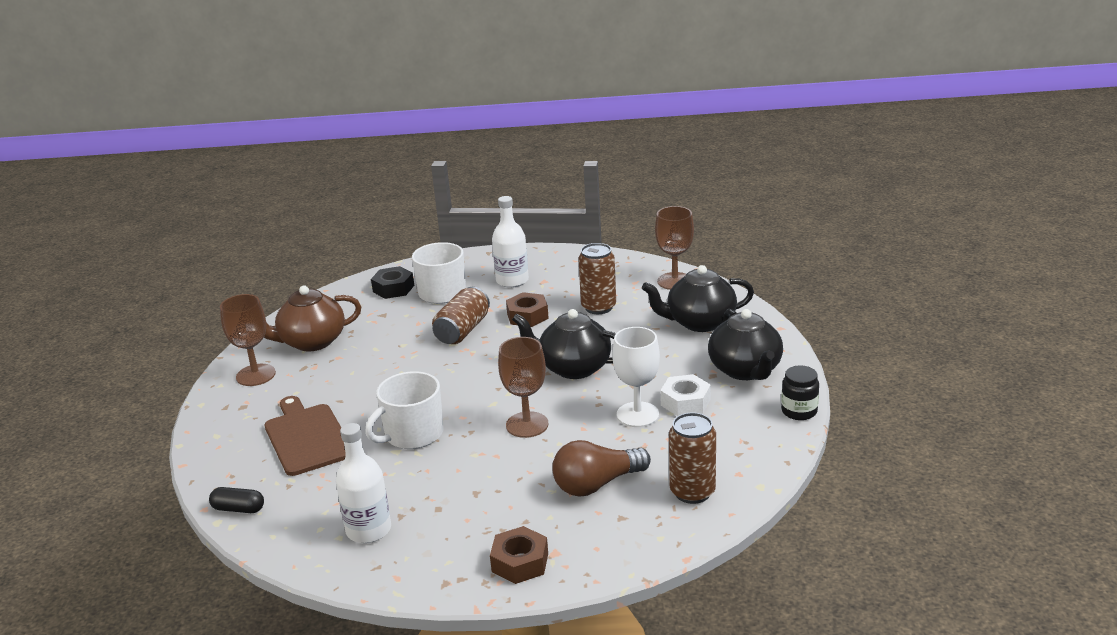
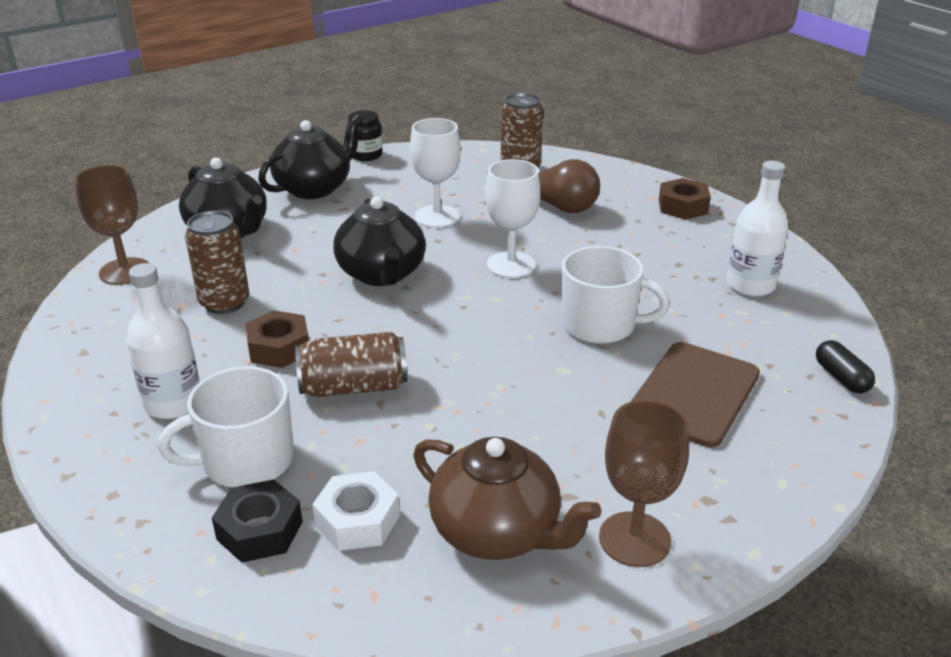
camera: 125 degrees left, 5 degrees up
(527, 425) = (511, 265): brown goblet -> white goblet
(685, 402) = (395, 201): white nut -> white nut (357, 520)

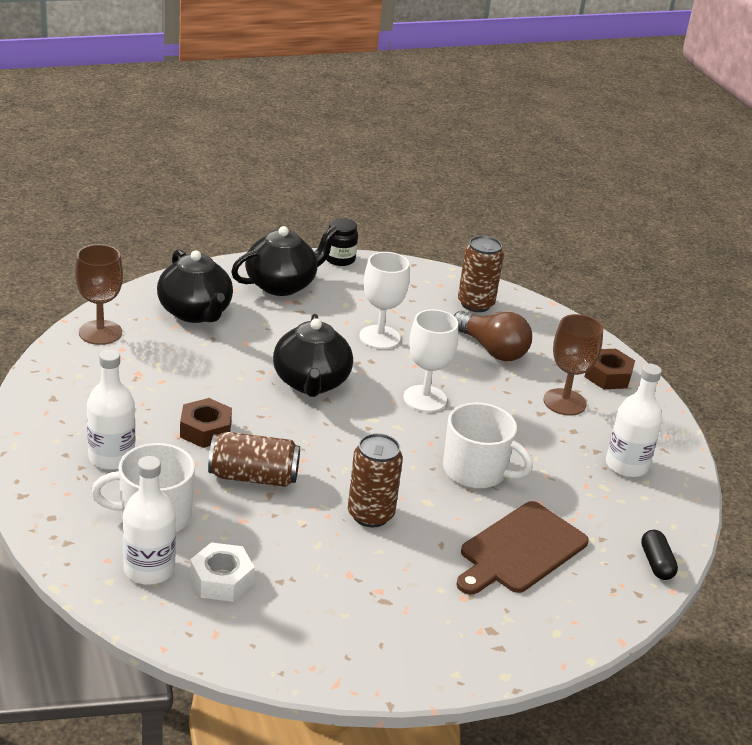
camera: 10 degrees right, 0 degrees up
(224, 303) = (173, 380): brown can -> brown can (370, 514)
(260, 530) = (149, 569): black nut -> white bottle
(497, 532) = (320, 613): brown teapot -> none
(634, 539) = (420, 644): brown goblet -> brown goblet (564, 402)

